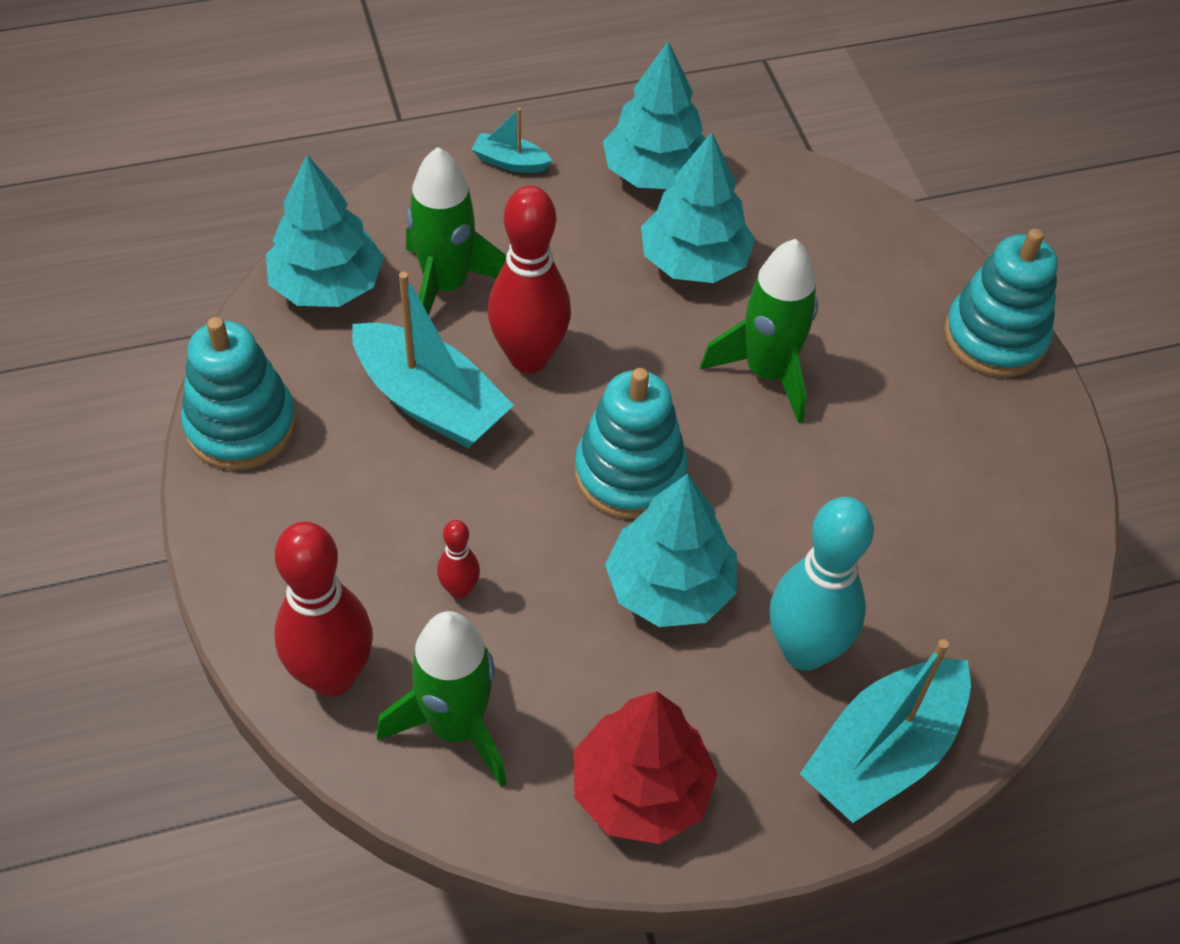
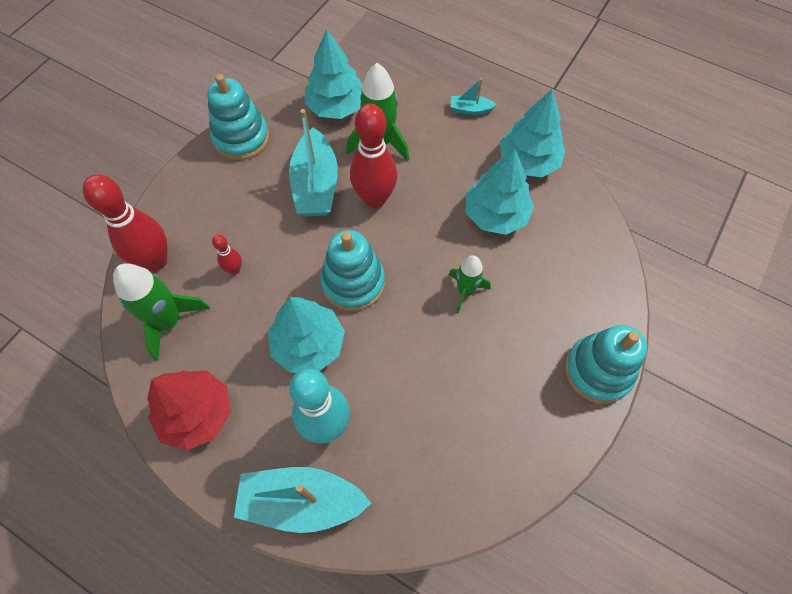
camera: 50 degrees right, 10 degrees up
(510, 162) = (470, 109): turquoise boat -> turquoise boat turned 60 degrees counterclockwise
(767, 372) = (465, 291): green rocket -> green rocket, size x0.62

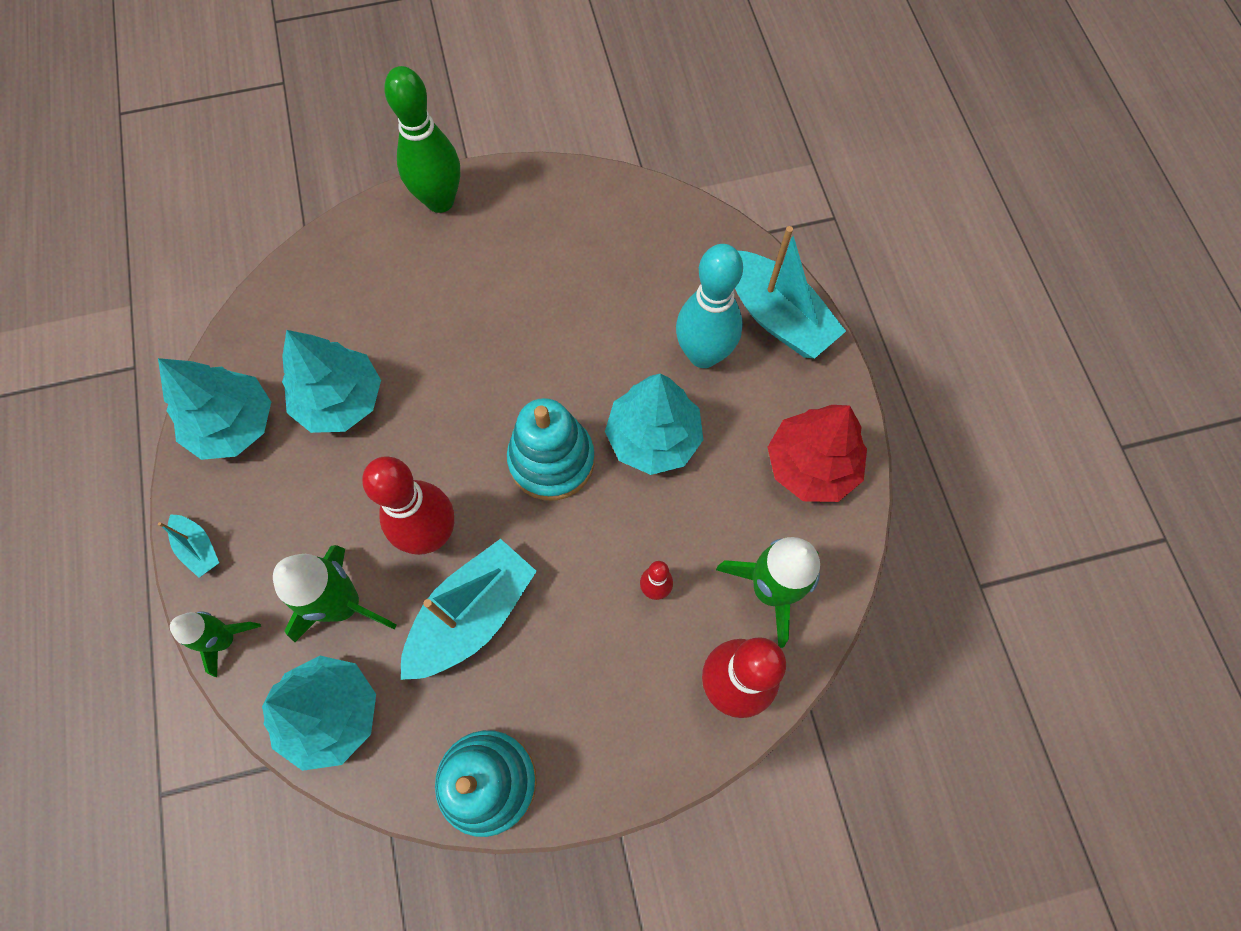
camera: 135 degrees left, 5 degrees up
(465, 291) = (461, 356): green rocket -> green rocket (225, 639)
(598, 371) = (440, 201): turquoise stacking toy -> green bowling pin

